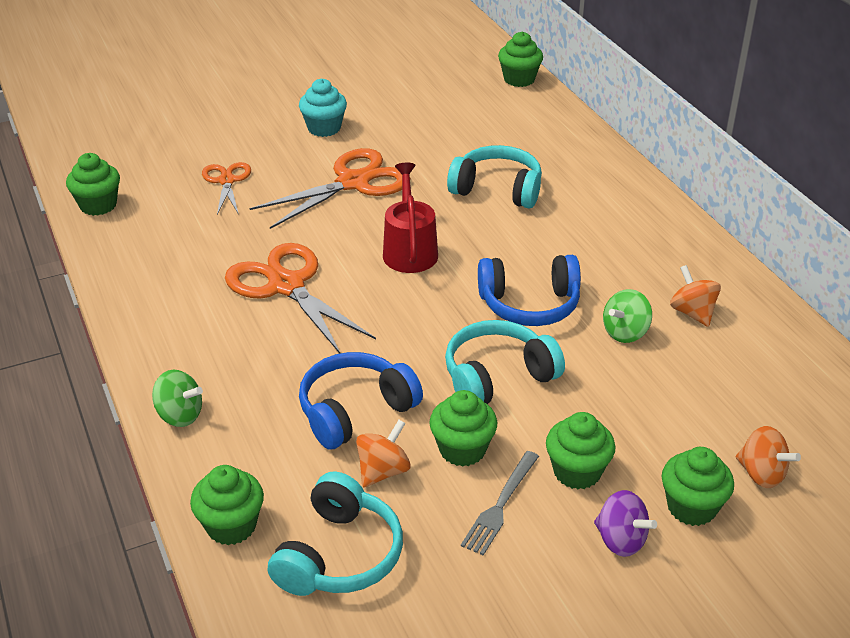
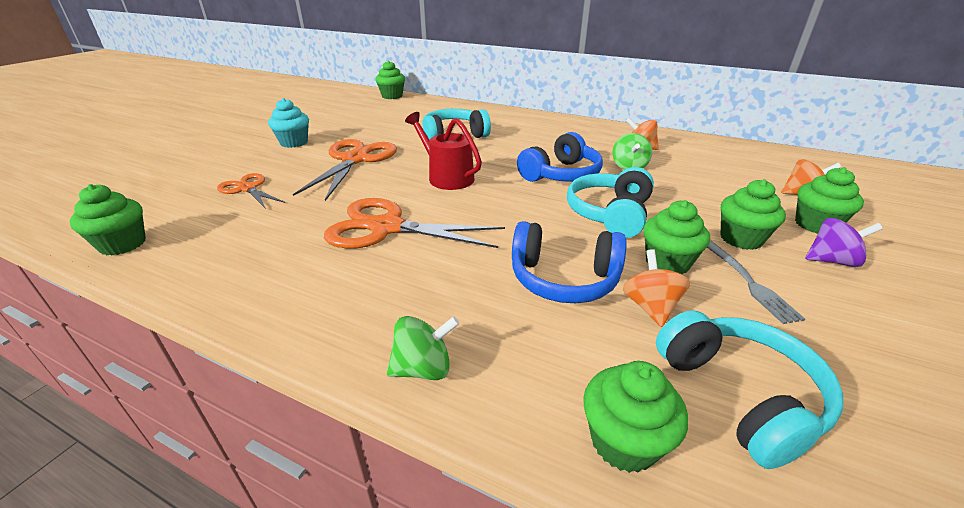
camera: 40 degrees left, 5 degrees down
(355, 411) = (563, 279): blue headphones -> blue headphones turned 90 degrees counterclockwise

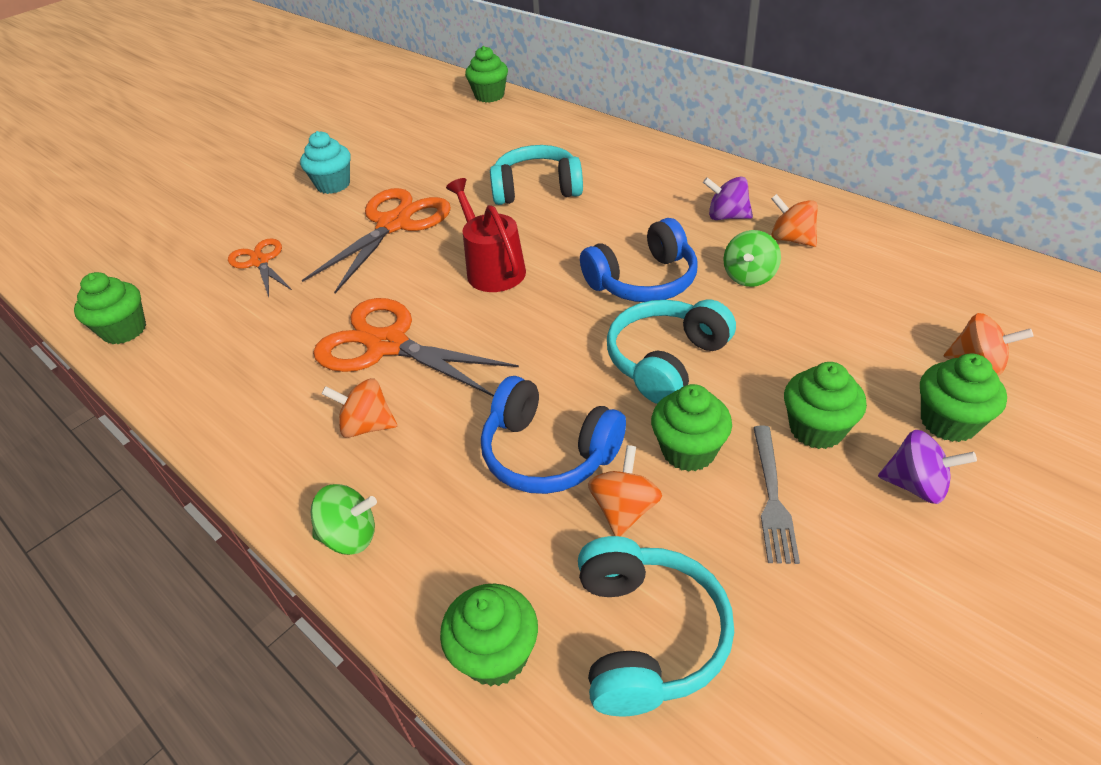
camera: 20 degrees right, 10 degrees up
(396, 282) = (367, 426): none -> orange spinning top
(591, 140) = (726, 216): none -> purple spinning top

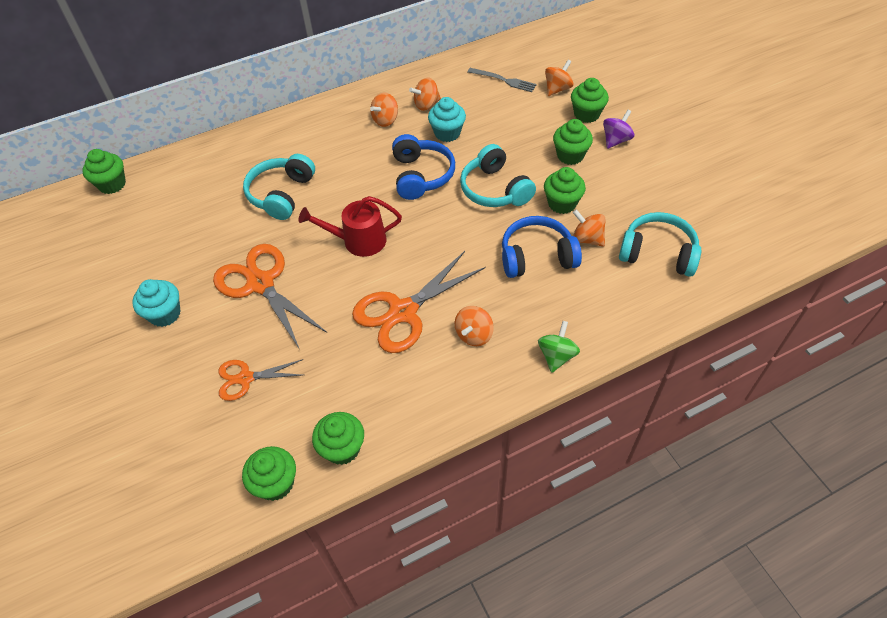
camera: 70 degrees left, 10 degrees up
(496, 655) = (649, 308): green cupcake -> green cupcake (342, 448)
(548, 452) = (537, 257): blue headphones -> blue headphones turned 150 degrees counterclockwise
(726, 216) = (385, 120): purple spinning top -> orange spinning top
(749, 277) = (447, 133): green spinning top -> turquoise cupcake
(772, 497) = (603, 186): grey fork -> grey fork (504, 80)

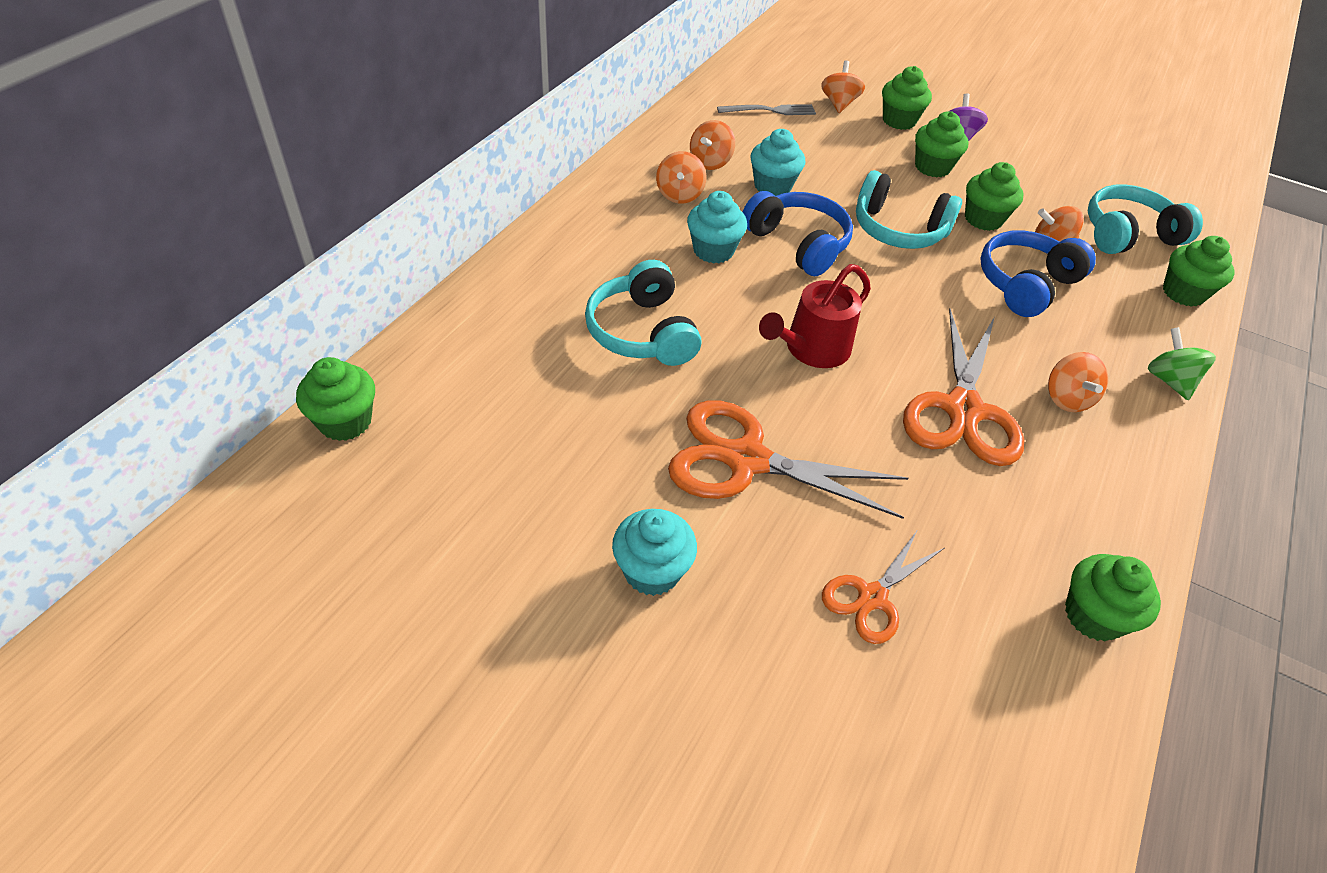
camera: 40 degrees left, 5 degrees down
(276, 483) = (1073, 715): green cupcake -> green cupcake (1183, 293)
(368, 161) = (713, 250): none -> turquoise cupcake

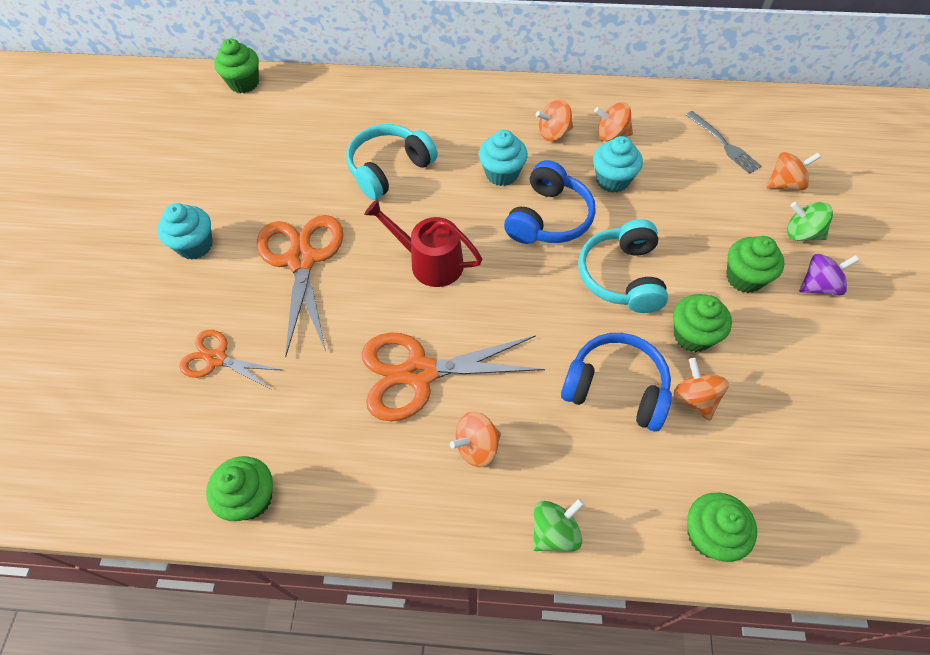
camera: 70 degrees right, 10 degrees up
(899, 121) = (801, 233): green cupcake -> green spinning top
(1128, 235) = (775, 469): turquoise headphones -> none

